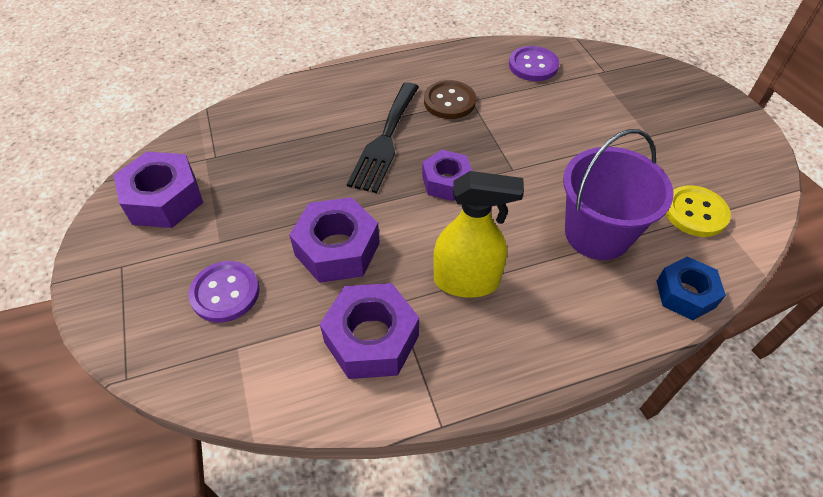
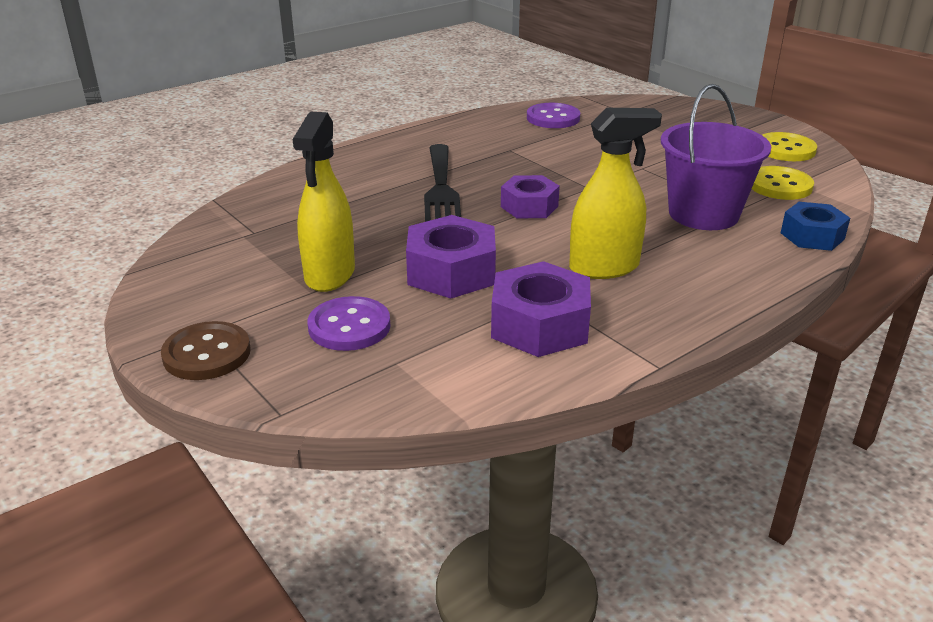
camera: 20 degrees left, 20 degrees down
(164, 199) = (217, 273): purple nut -> none
(243, 225) = (329, 275): none -> yellow spray bottle
(449, 101) = (487, 153): brown button -> brown button (207, 354)
(732, 161) = (785, 149): none -> yellow button

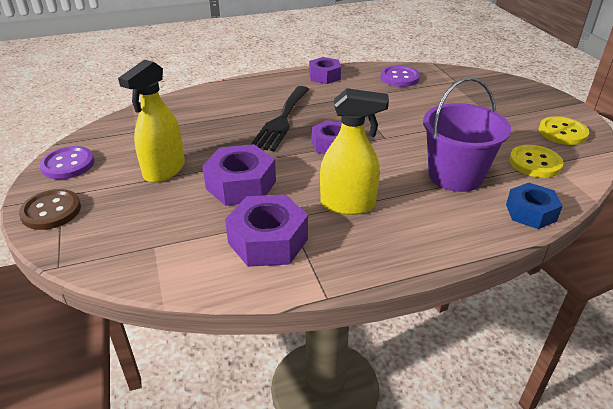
camera: 20 degrees right, 5 degrees up
(349, 326) = (146, 212): purple button -> purple button (68, 164)
(454, 129) = (324, 76): none -> purple nut

